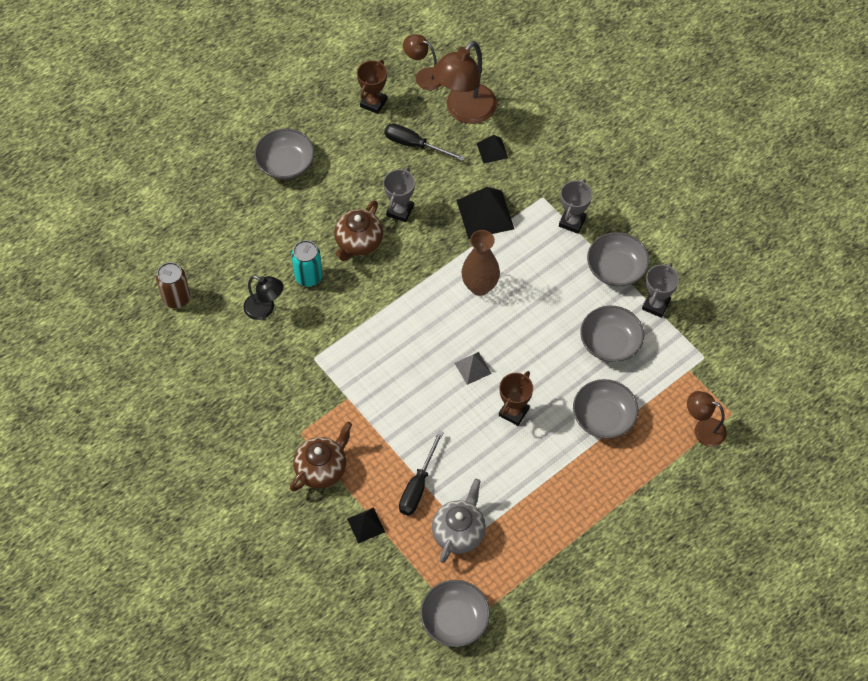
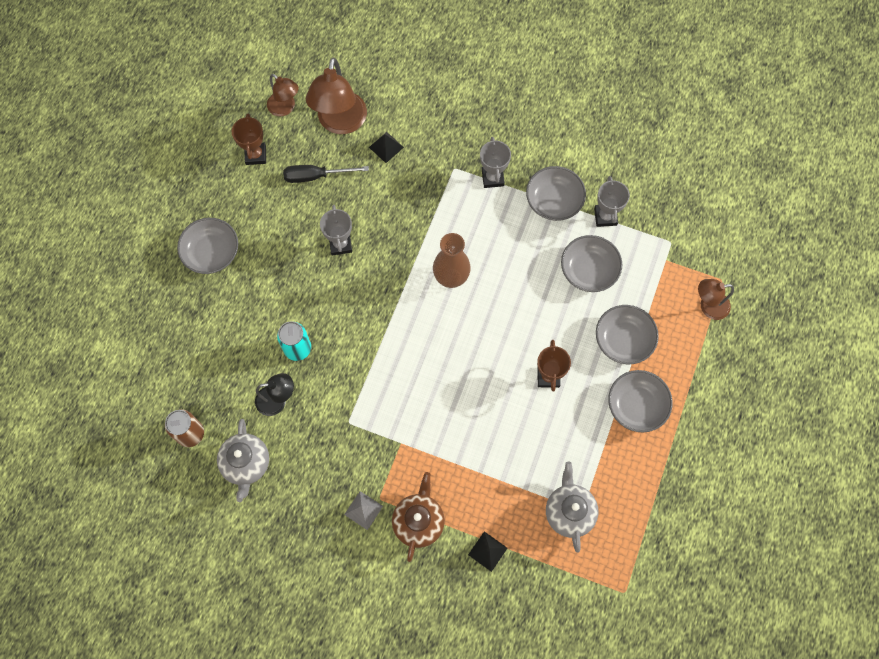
camera: 30 degrees left, 10 degrees up
(206, 346) = (246, 464): none -> grey teapot
(358, 243) = (322, 293): brown teapot -> none
(418, 485) = (509, 489): black screwdriver -> none
(424, 76) = (285, 108): brown lamp -> brown lamp turned 135 degrees counterclockwise
(454, 619) = (613, 592): grey bowl -> grey bowl (636, 405)
(472, 368) = (490, 356): grey pyramid -> grey pyramid (363, 510)
(485, 214) = (415, 209): black pyramid -> none

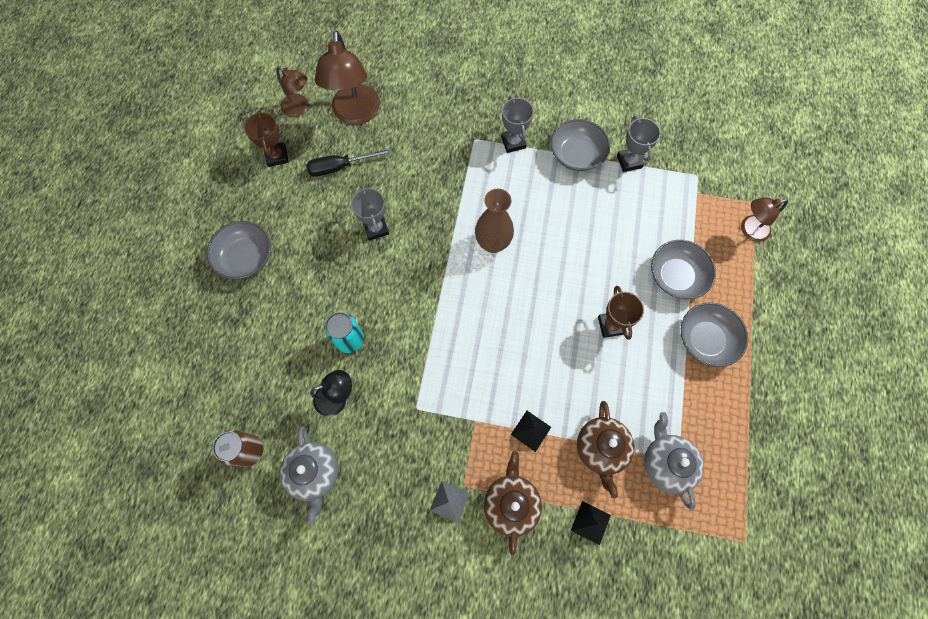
camera: 10 degrees left, 0 degrees up
(386, 147) = (404, 129): black pyramid -> black pyramid (531, 430)
(511, 488) = (600, 449): none -> brown teapot
(589, 270) = (625, 214): grey bowl -> none

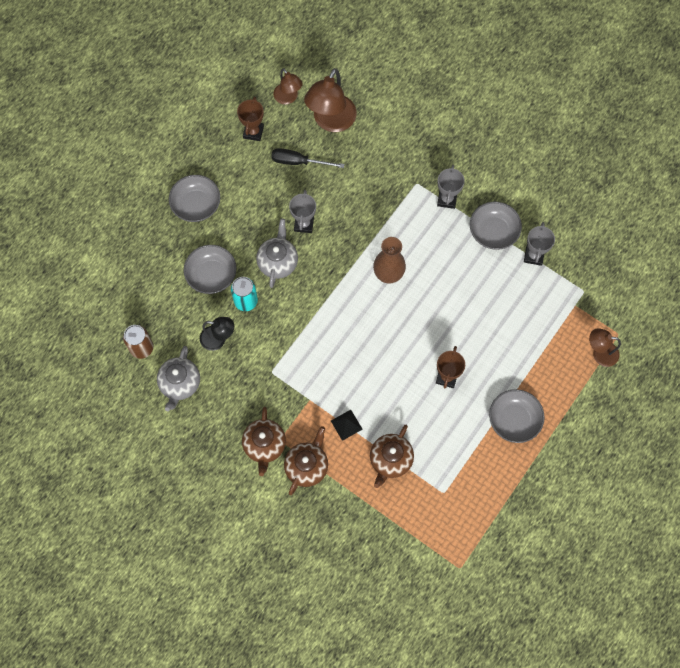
camera: 25 degrees right, 0 degrees up
(449, 501) = (264, 445): grey pyramid -> brown teapot
(590, 522) = (356, 505): black pyramid -> none
(665, 463) = (432, 491): grey teapot -> grey teapot (278, 262)
(676, 276) = (519, 363): grey bowl -> grey bowl (211, 275)

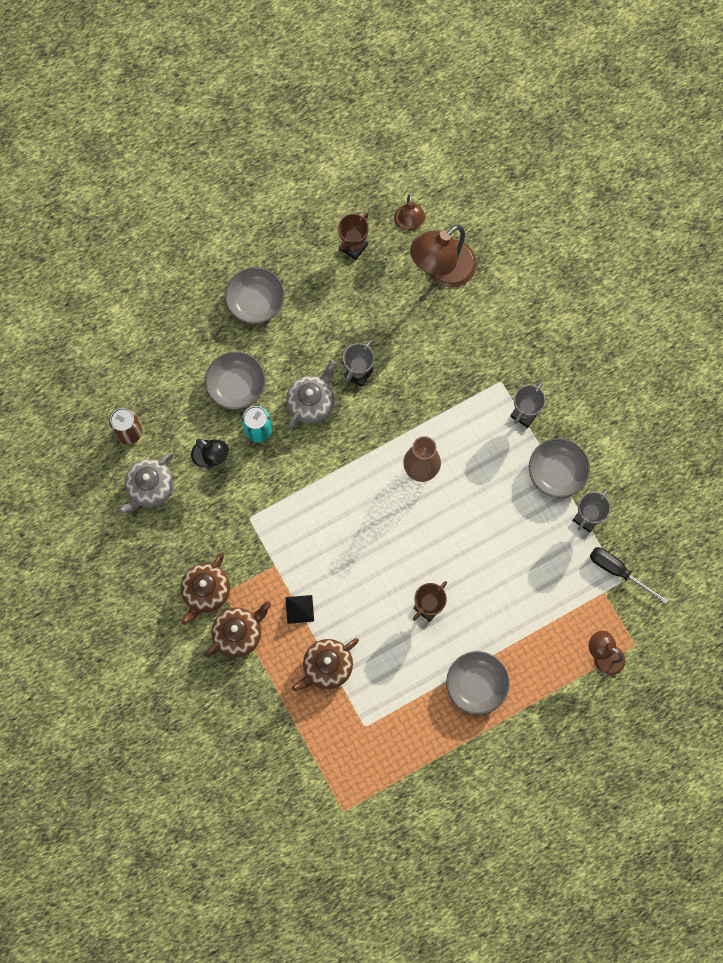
camera: 25 degrees right, 5 degrees up
(299, 162) = (386, 301): black screwdriver -> black screwdriver (618, 571)

